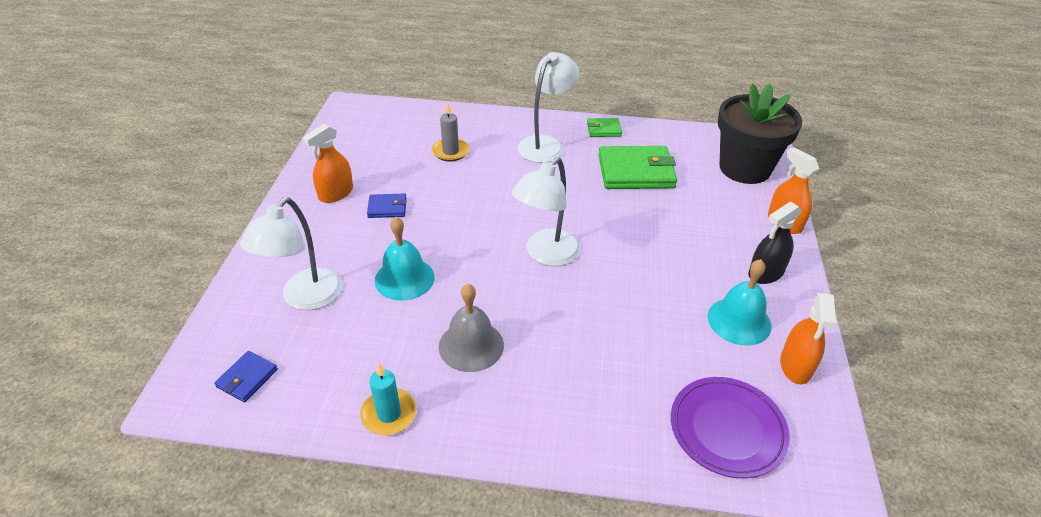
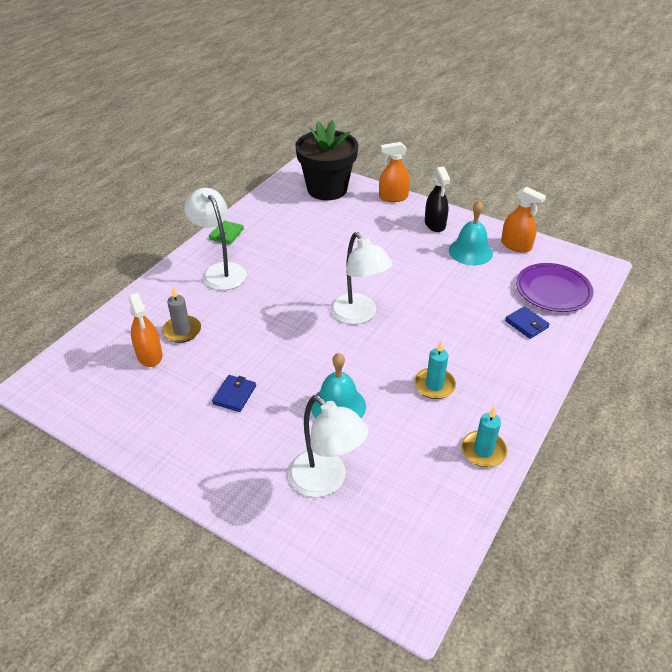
camera: 65 degrees left, 0 degrees up
(247, 378) = (407, 542): blue wallet -> blue wallet (526, 324)
(336, 193) = (184, 428): orange spray bottle -> orange spray bottle (149, 355)
(471, 345) = (434, 385): grey bell -> turquoise candle
(636, 171) = (293, 238): green wallet -> none

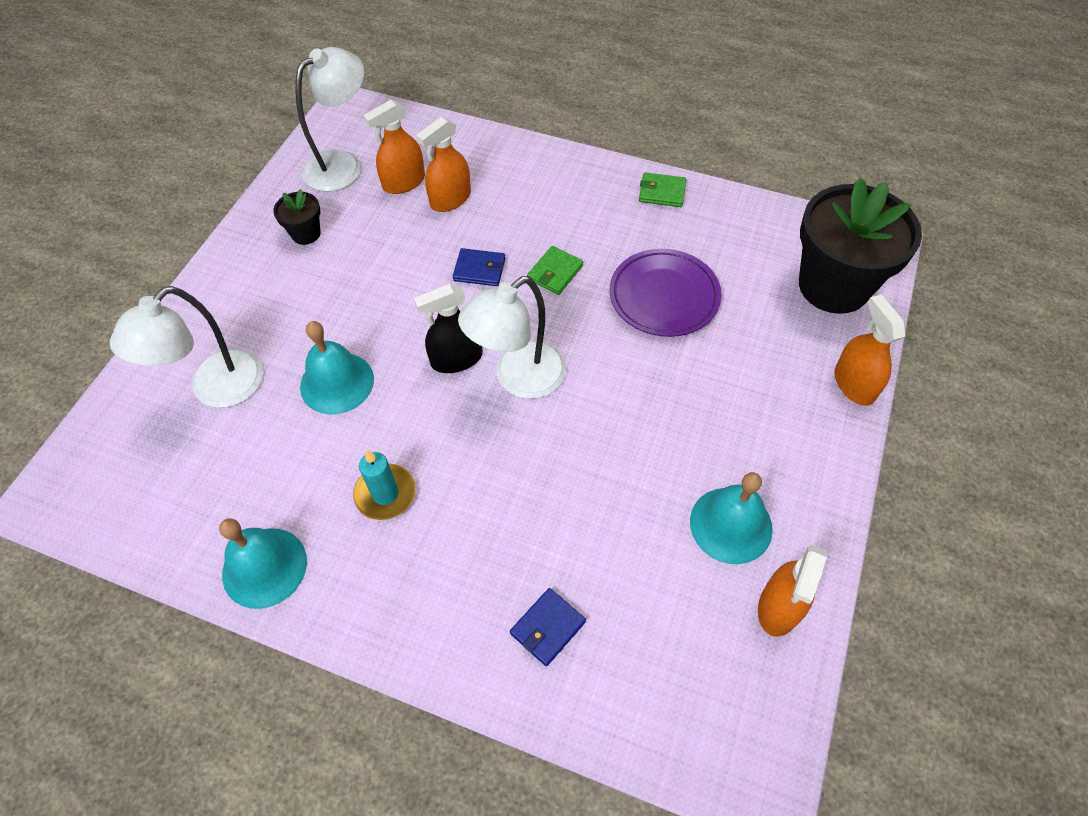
camera: 80 degrees right, 15 degrees up
(178, 419) = (306, 233): none -> black flower pot
(182, 331) = (450, 199): grey candle -> orange spray bottle
(220, 271) = (576, 205): white lamp -> white lamp (343, 164)
(234, 395) = (347, 274): blue wallet -> blue wallet (479, 269)
(276, 288) = (555, 272): none -> green wallet
(435, 224) = (795, 459): black spray bottle -> black spray bottle (456, 359)
(483, 451) = (264, 567): turquoise candle -> turquoise bell
(553, 291) = (654, 678): purple plate -> purple plate (664, 296)

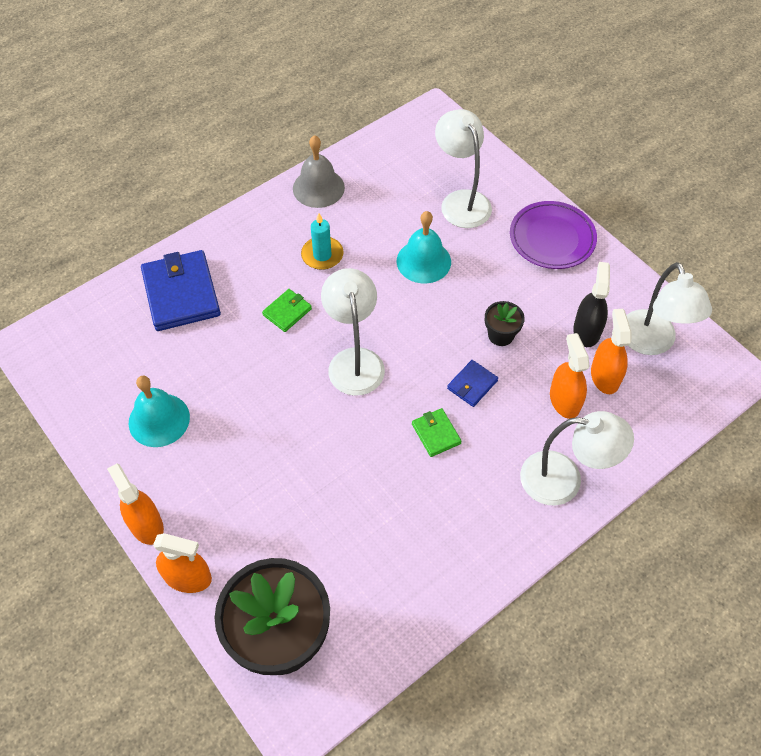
camera: 120 degrees right, 0 degrees up
(264, 567) = (318, 188): turquoise bell -> grey bell
(306, 233) = (580, 291): black flower pot -> black flower pot (500, 335)
(456, 359) = (397, 333): black spray bottle -> black spray bottle (586, 331)
(534, 171) = (564, 480): none -> white lamp
(548, 628) = (181, 293): blue wallet -> blue wallet, size x2.03
(662, 192) = (476, 570): green wallet -> green wallet (287, 312)
(664, 296) = (361, 496): purple plate -> purple plate (552, 238)
(779, 607) = (93, 411): orange spray bottle -> orange spray bottle (146, 525)

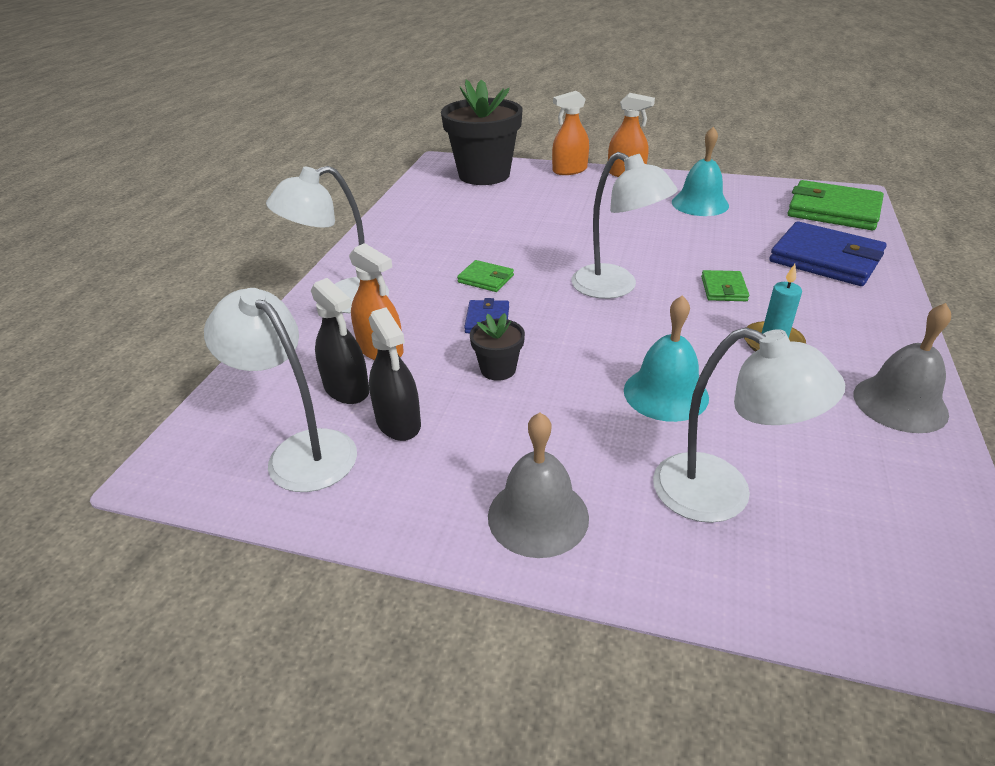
camera: 145 degrees right, 20 degrees down
(82, 336) = (833, 210): none -> green wallet
(552, 238) = (538, 516): purple plate -> grey bell
(605, 376) = (346, 389): orange spray bottle -> black spray bottle

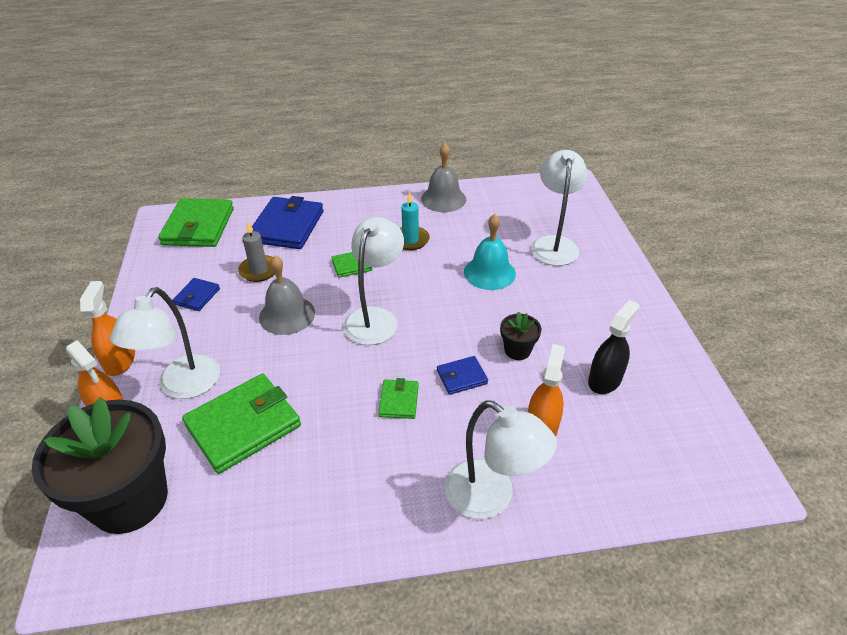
camera: 115 degrees left, 5 degrees up
(301, 451) = (668, 417): white lamp -> white lamp (182, 386)
(346, 389) = (598, 425): black spray bottle -> none
(517, 211) = (243, 425): none -> green wallet
(538, 516) = (619, 297): grey bell -> grey bell (287, 315)
(700, 204) = (197, 296): turquoise bell -> blue wallet
(733, 235) = (259, 270): none -> grey candle

